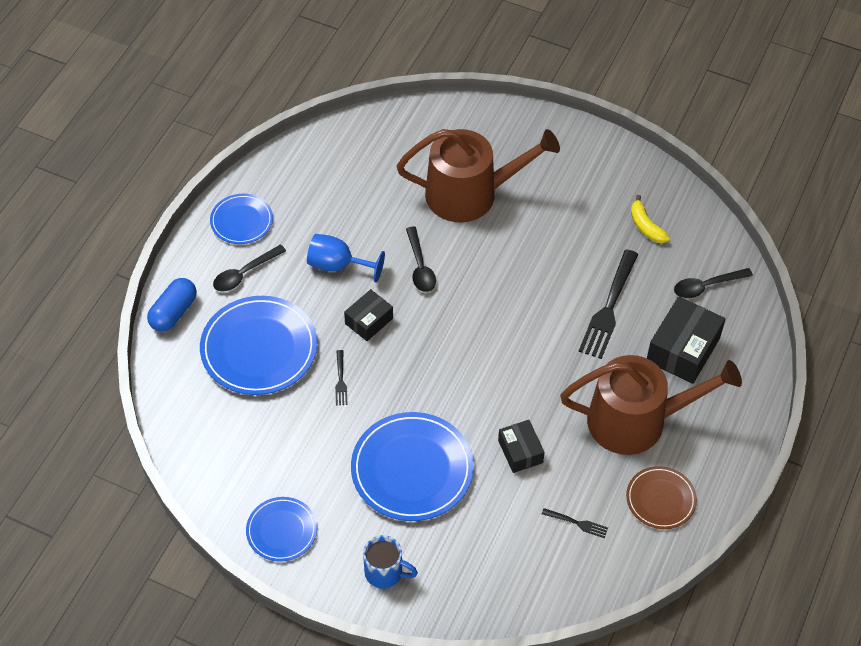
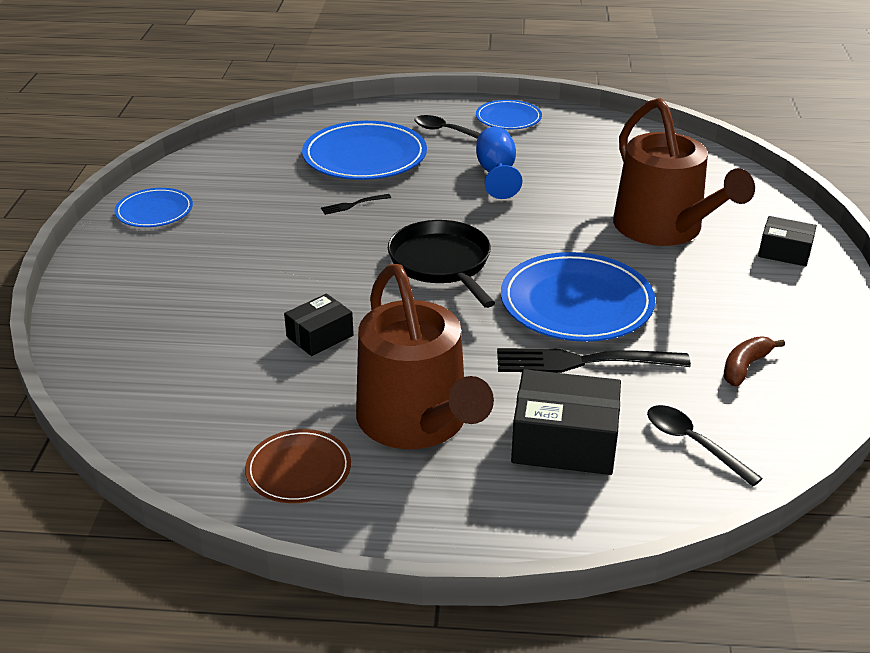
camera: 70 degrees right, 20 degrees down
(173, 312) = (378, 111): blue capsule -> none
(369, 321) = (439, 204): black box -> black box (784, 252)
(385, 572) = (120, 279): blue mug -> none
(412, 469) = (260, 268): blue plate -> blue plate (576, 303)
(420, 266) = (535, 219): black spoon -> none
(456, 347) = (441, 263): none -> black pan
(576, 523) = (232, 401): black fork -> none
(646, 226) = (745, 367): yellow banana -> brown banana

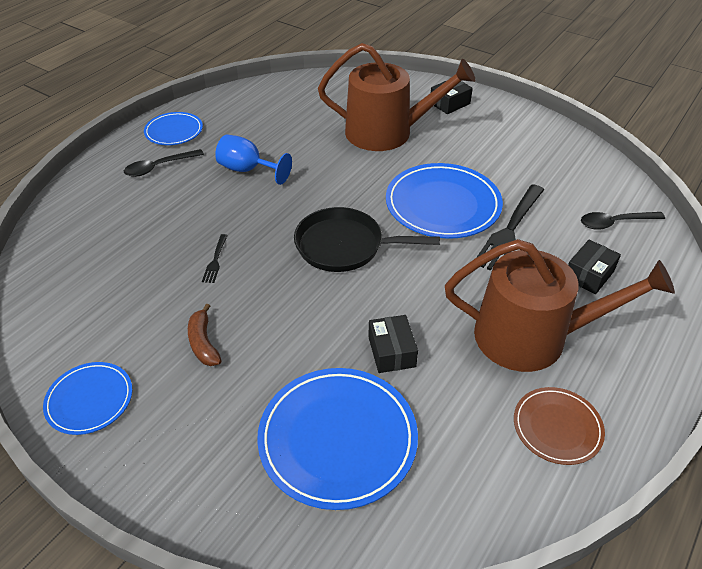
camera: 60 degrees left, 10 degrees up
(365, 156) = (145, 225): blue plate -> blue plate (337, 439)
(564, 442) = (589, 275): black box -> black box, size x0.60
(745, 367) = (553, 170): brown banana -> brown banana (203, 343)

